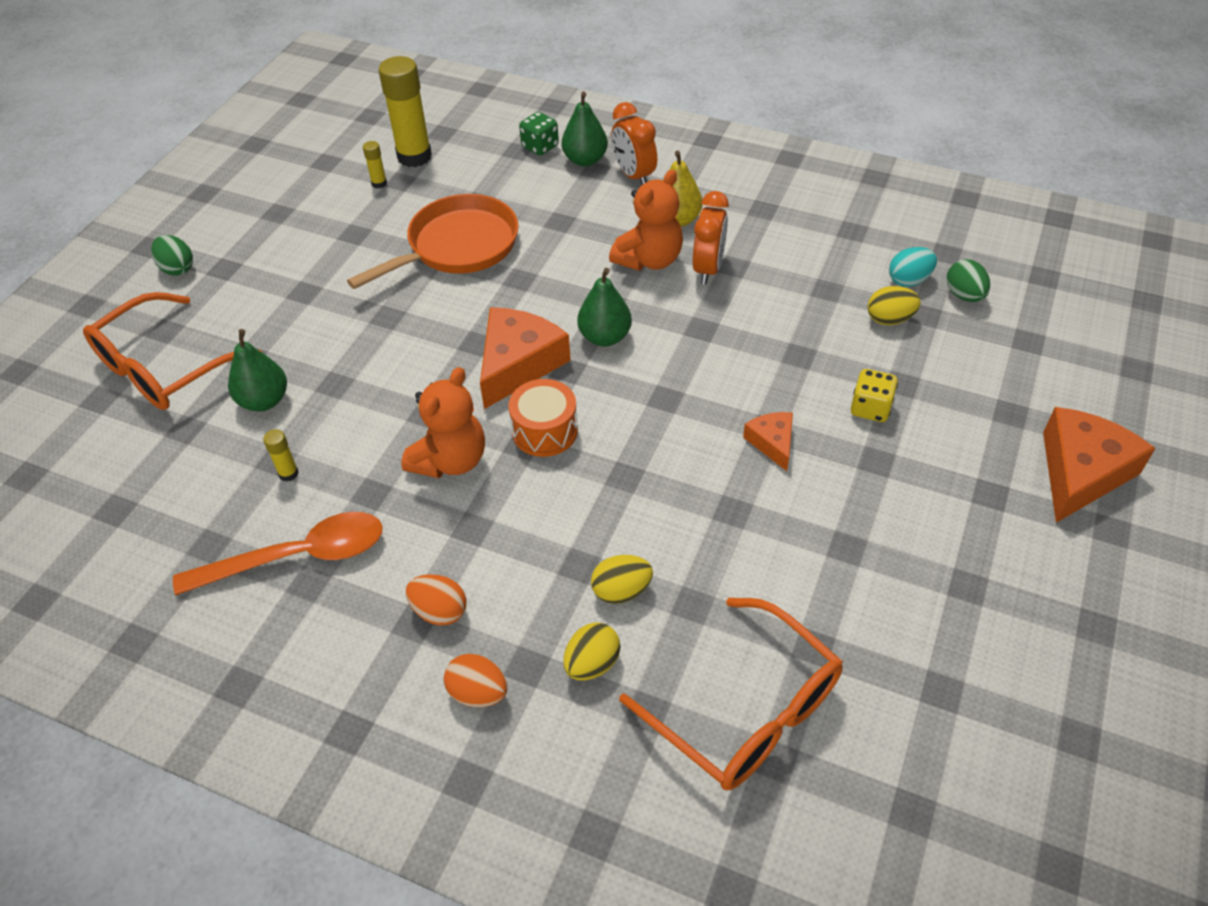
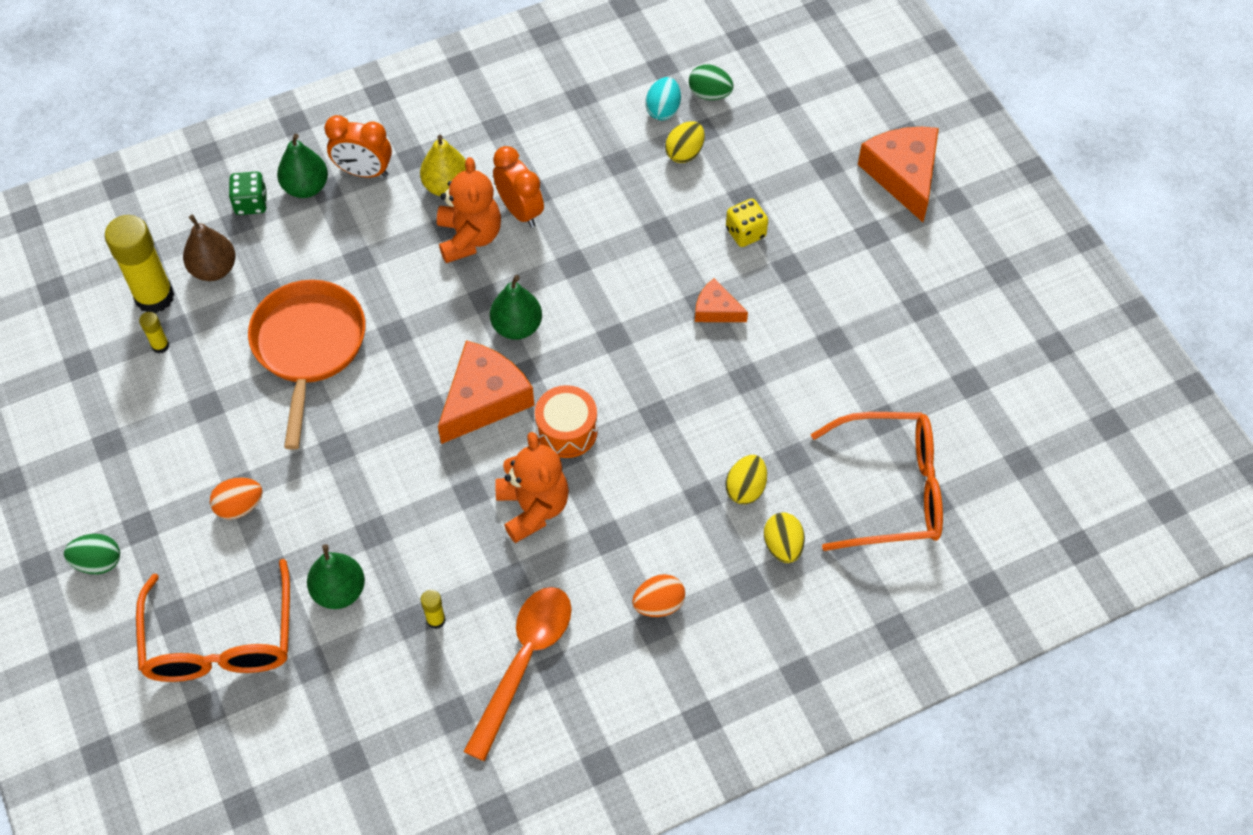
camera: 50 degrees left, 10 degrees up
(467, 165) = (214, 269): none -> brown pear
(478, 693) = (743, 625): orange egg -> orange egg (239, 506)
(518, 364) = (484, 399): orange cheese -> orange cheese turned 60 degrees clockwise

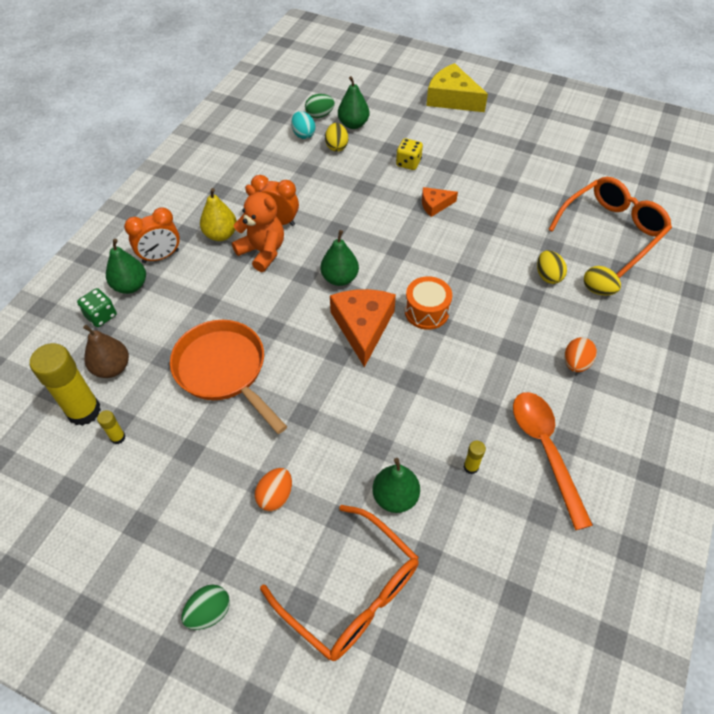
camera: 40 degrees left, 5 degrees down
(533, 508) = (454, 363): orange teddy bear -> none
(737, 134) = (353, 124): none -> green pear
(903, 175) = (452, 98): orange cheese -> yellow cheese

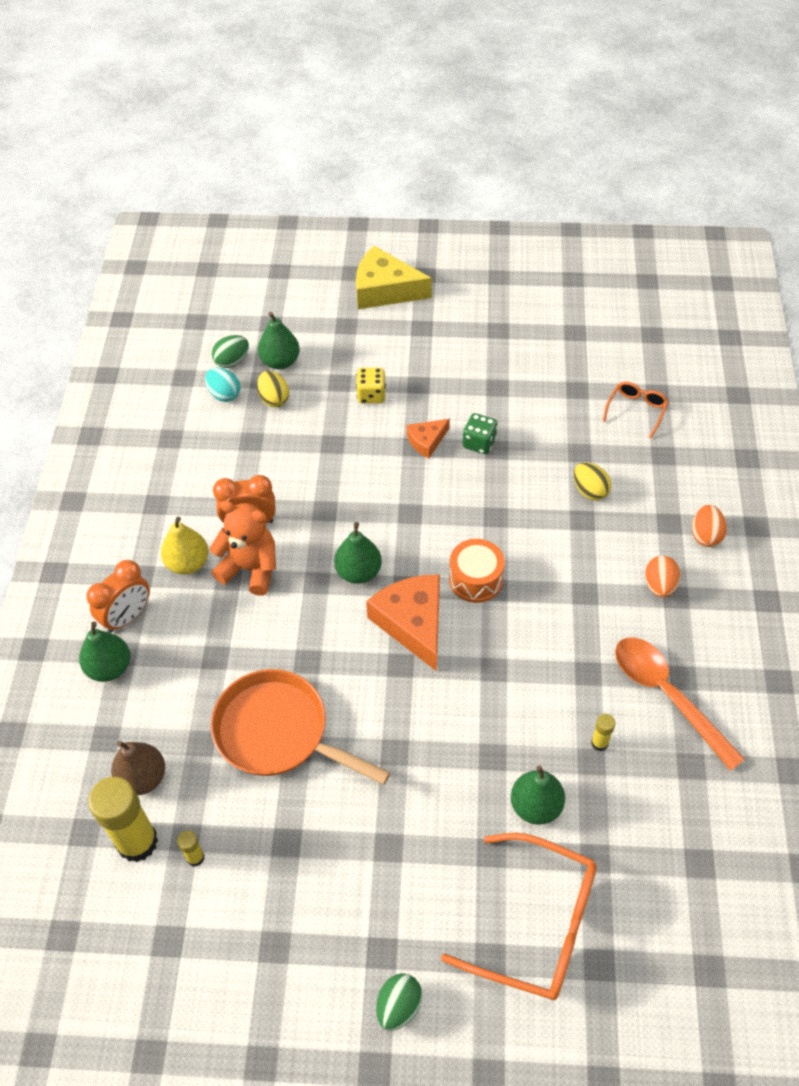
camera: 20 degrees left, 0 degrees up
(101, 316) = (93, 718): green dice -> green dice (479, 443)
(275, 496) = (408, 854): orange egg -> orange egg (705, 535)
(597, 290) = (649, 490): yellow egg -> none
(612, 230) = (636, 410): orange glasses -> orange glasses, size x0.50

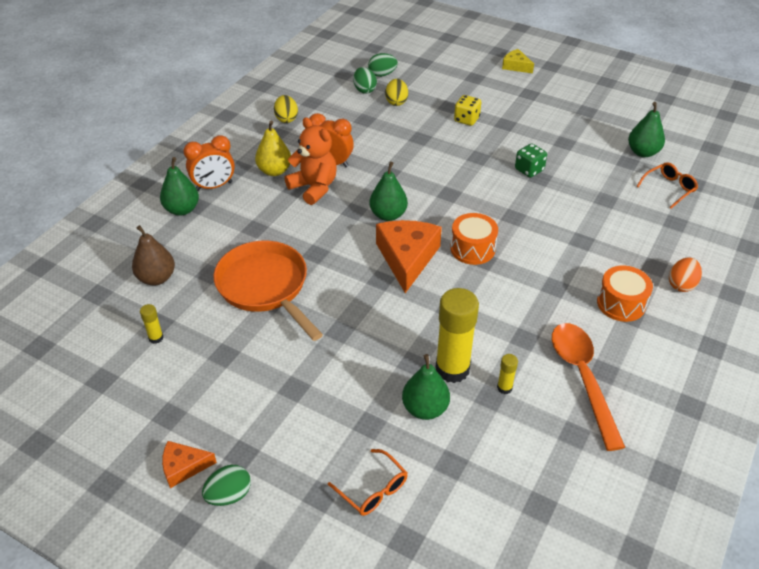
camera: 25 degrees right, 10 degrees down
(137, 842) = (125, 313): yellow glue stick -> yellow glue stick (452, 369)
(224, 394) = (364, 90): turquoise egg -> green egg
(280, 362) = (415, 84): green pear -> green pear (642, 152)
(385, 290) = (516, 66): yellow cheese -> yellow cheese, size x0.53
(426, 441) = (490, 157): orange cheese -> orange cheese (183, 467)
(537, 925) = (373, 490): orange glasses -> orange glasses, size x0.50
(589, 491) = (599, 225): yellow egg -> yellow egg (286, 119)
(659, 585) = (621, 303): orange egg -> orange drum

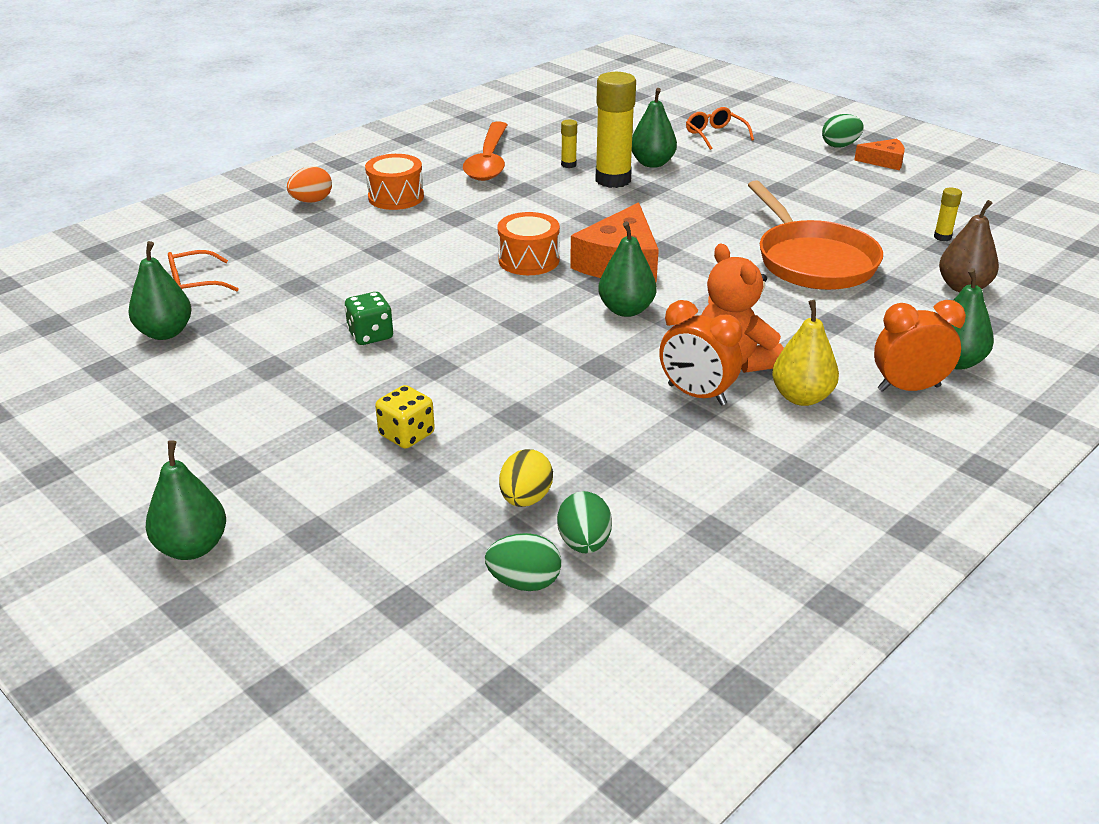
camera: 165 degrees left, 10 degrees down
(286, 119) = (775, 498): yellow egg -> none
(516, 66) = (192, 547): yellow cheese -> green pear

